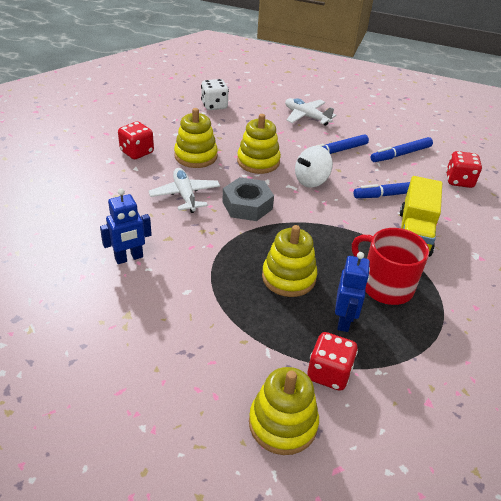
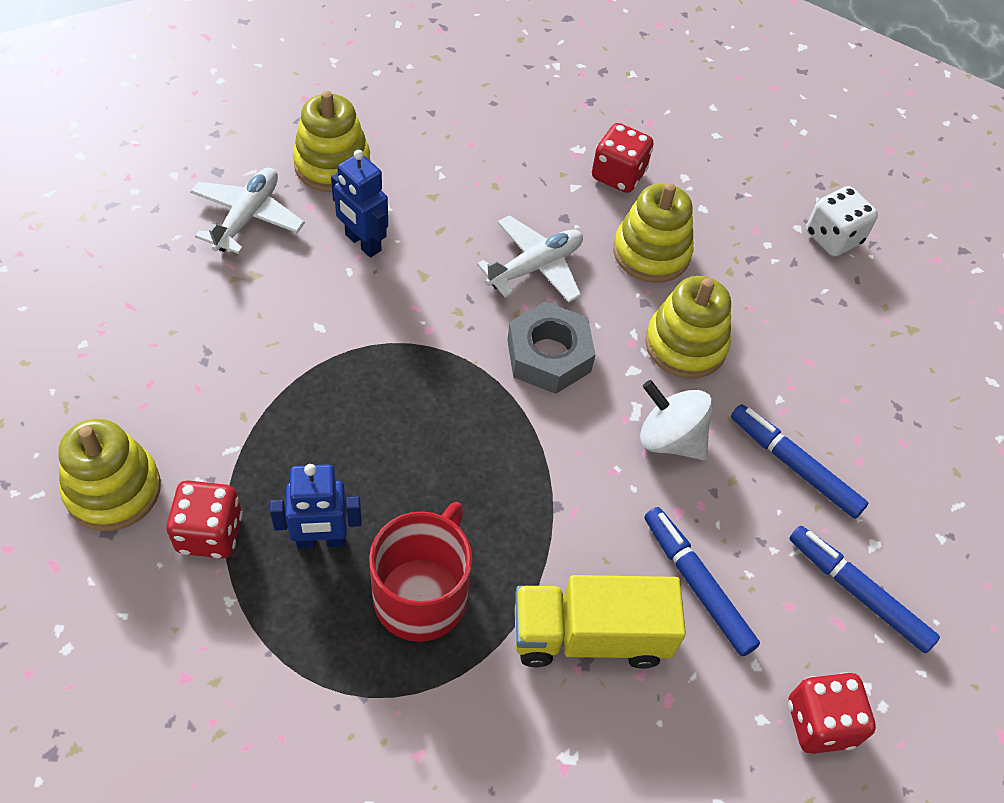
camera: 70 degrees right, 15 degrees up
(288, 277) = (392, 448): yellow stacking toy -> yellow stacking toy (332, 165)
(306, 117) = (896, 394): white plane -> white plane (247, 217)

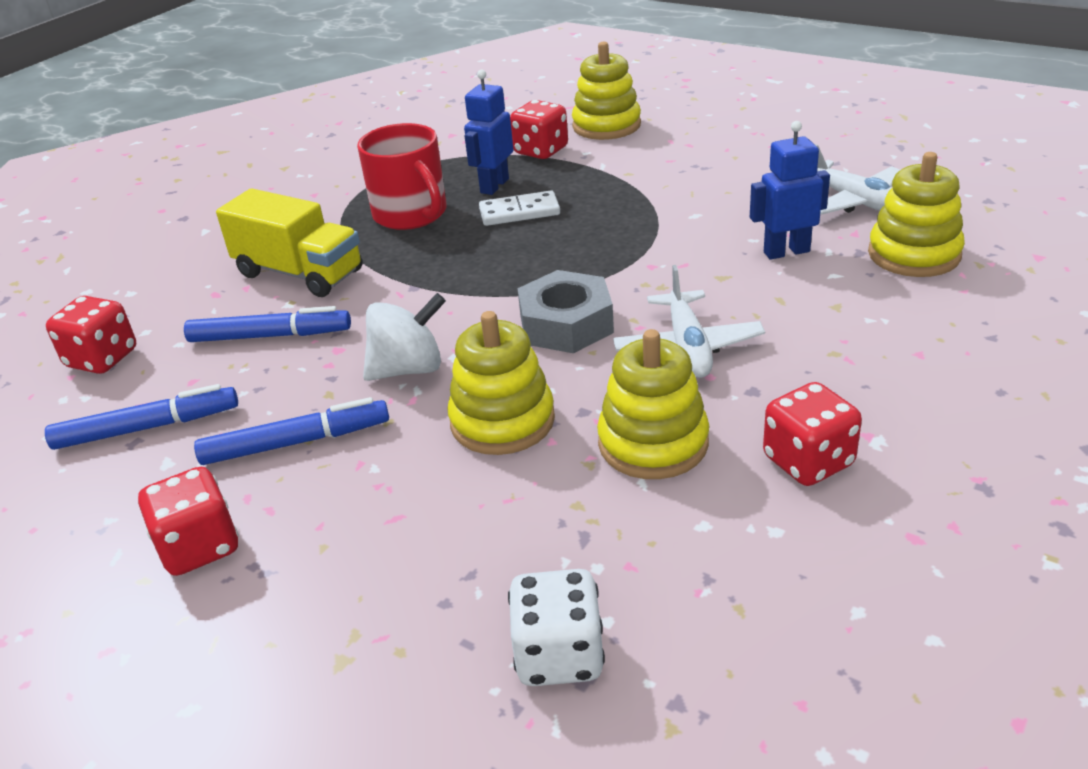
camera: 130 degrees right, 20 degrees down
(373, 483) = (519, 212): none -> white domino
(590, 635) = (299, 273): yellow truck -> yellow truck turned 90 degrees clockwise
(913, 458) = (199, 547): none -> red dice

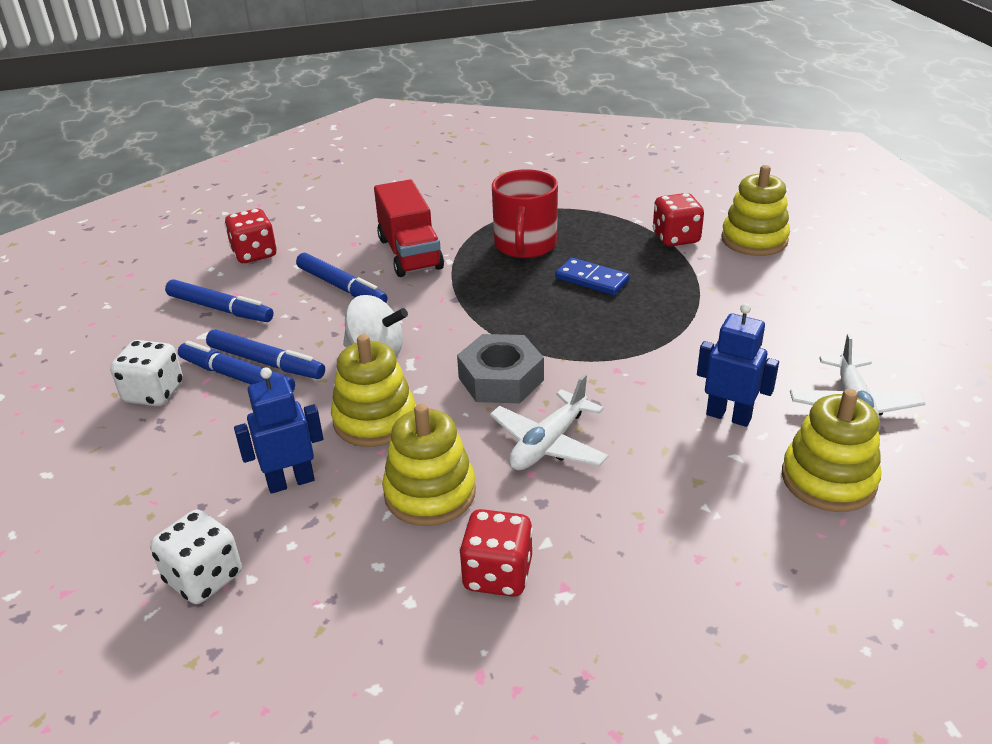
camera: 40 degrees right, 0 degrees up
(199, 547) = (154, 393): red dice -> white dice
(283, 473) = (237, 377): none -> blue marker
(299, 273) = (410, 253): yellow truck -> red truck
(494, 186) = (605, 250): blue robot -> blue robot (291, 482)
(519, 212) = (592, 279): white domino -> blue domino

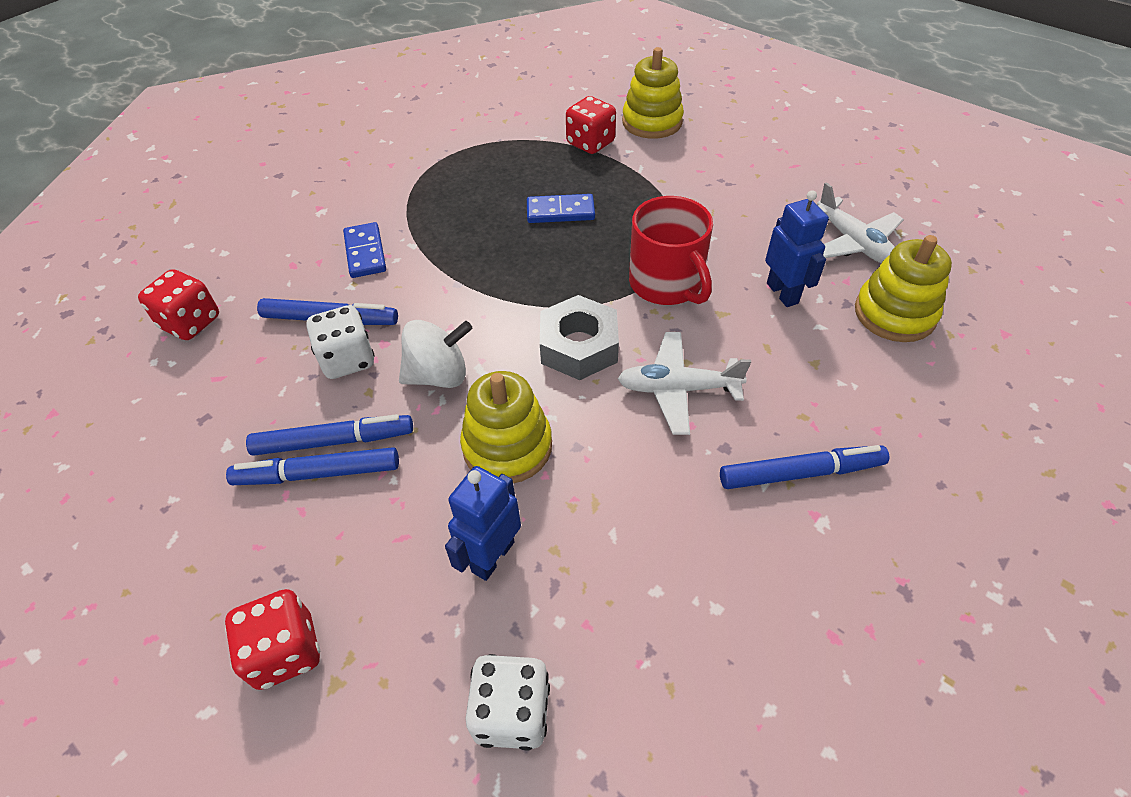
camera: 35 degrees left, 15 degrees up
(154, 393) = (239, 542): white dice -> white dice (347, 359)
(220, 309) = (216, 405): blue marker -> blue marker (800, 473)
(410, 253) = (365, 253): red truck -> blue domino
(430, 493) = (629, 492): yellow stacking toy -> none
(498, 574) = (758, 536): red dice -> red dice (285, 651)
(525, 245) = (468, 200): red mug -> red mug (666, 284)
(548, 443) = (678, 389): white plane -> white plane turned 90 degrees clockwise
(728, 416) = (782, 293): blue robot -> blue robot turned 75 degrees clockwise

